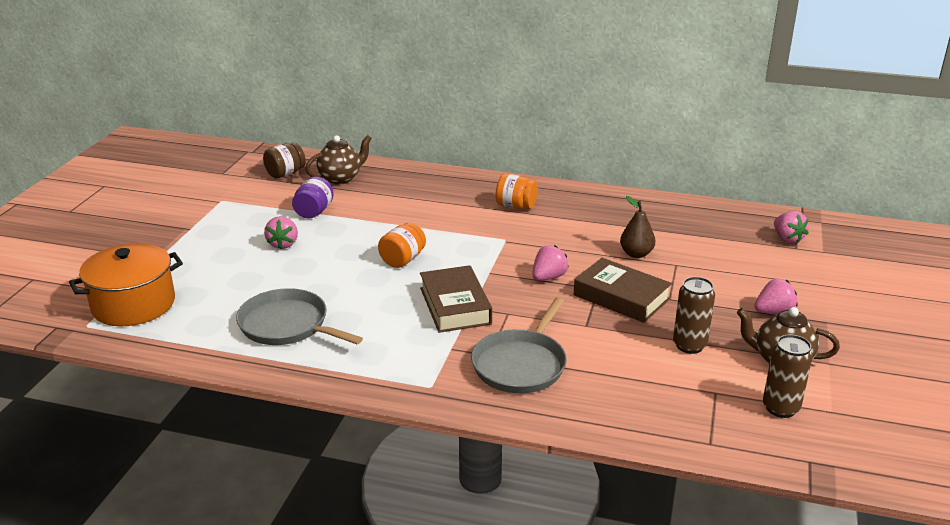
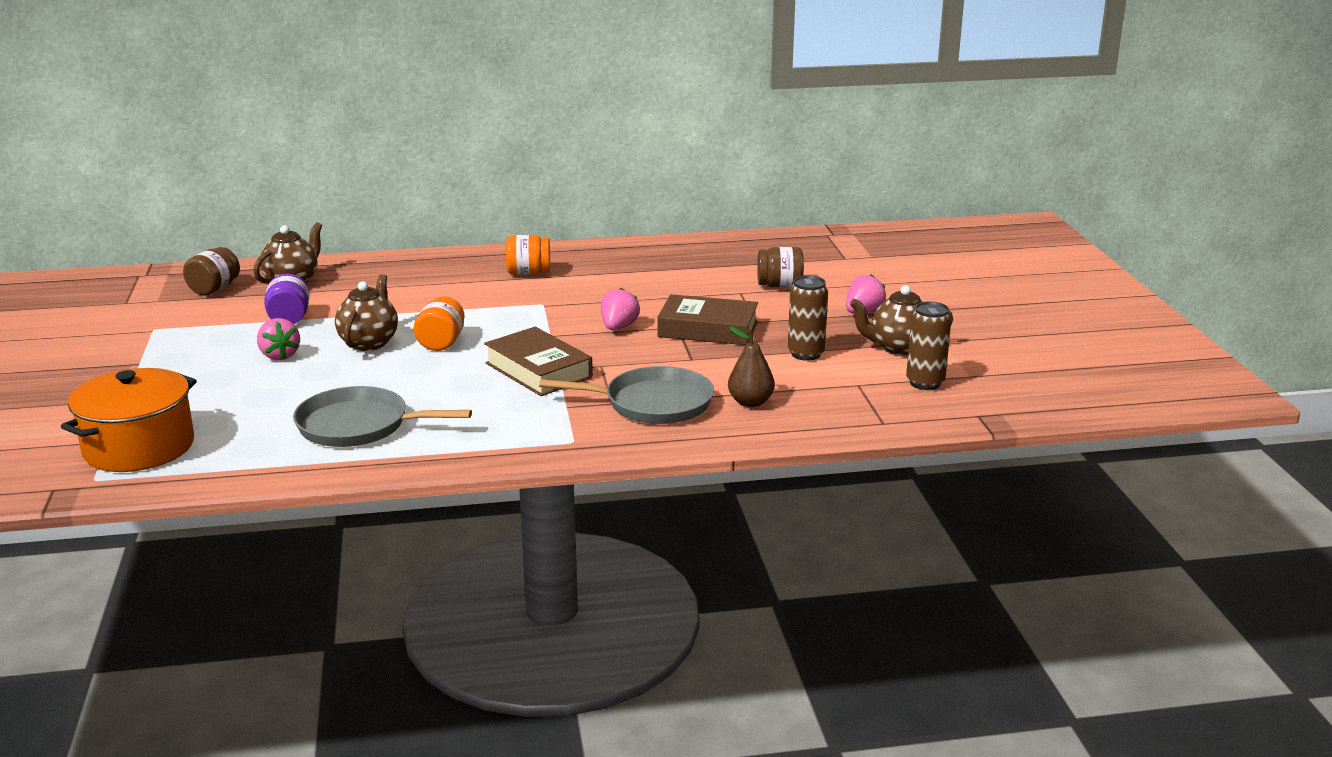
camera: 25 degrees left, 5 degrees down
(352, 247) = (369, 343): none -> brown teapot
(521, 364) = (652, 403): grey pan -> grey pan turned 90 degrees counterclockwise
(636, 254) = (693, 291): brown pear -> brown pear (750, 402)
(715, 265) = (780, 285): none -> brown jar
(787, 239) = (831, 252): pink strawberry -> none

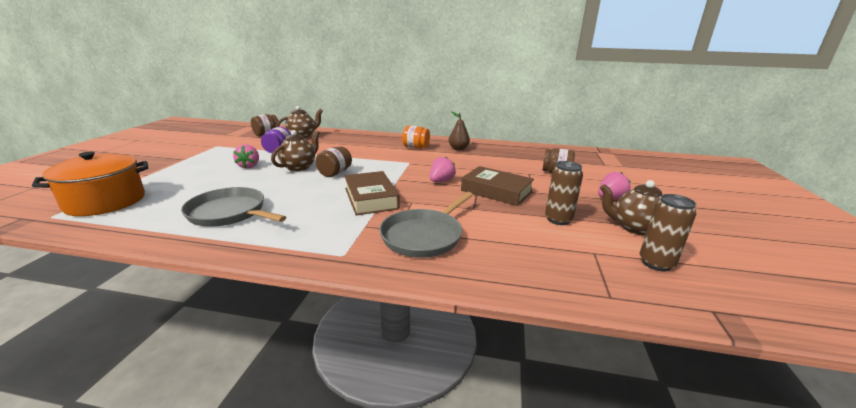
camera: 20 degrees right, 0 degrees up
(441, 343) = (335, 173): orange jar -> brown jar
(652, 403) = (424, 236): grey pan -> grey pan turned 105 degrees clockwise
(750, 402) = (498, 250): brown pear -> brown pear (458, 149)

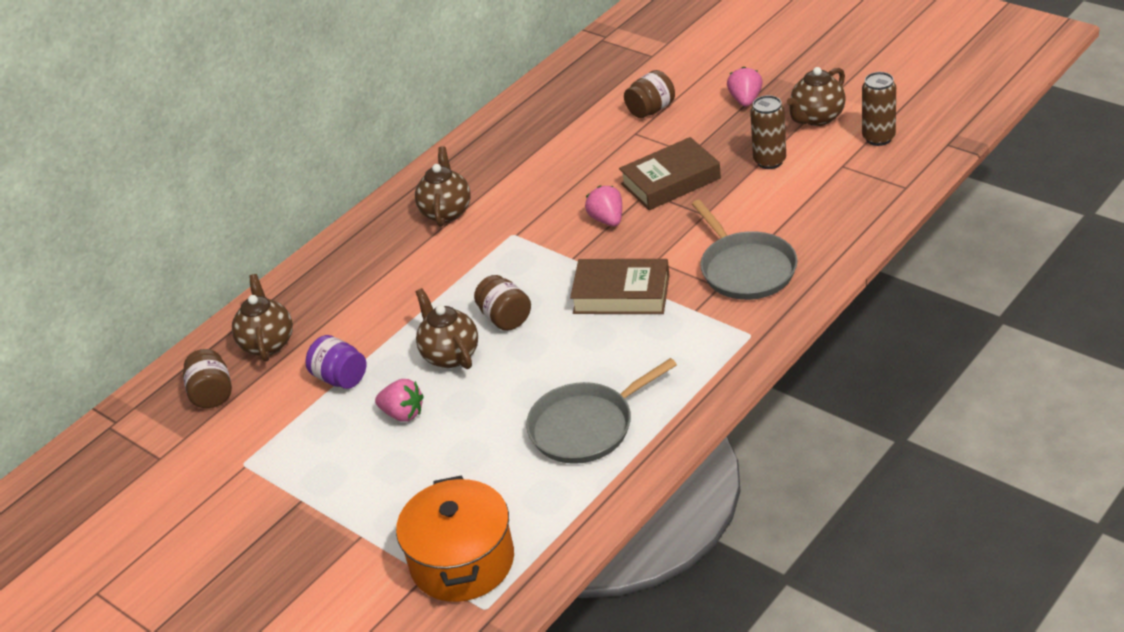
camera: 55 degrees left, 15 degrees up
(416, 147) = (446, 212): orange jar -> brown teapot
(458, 149) = (489, 168): brown pear -> none

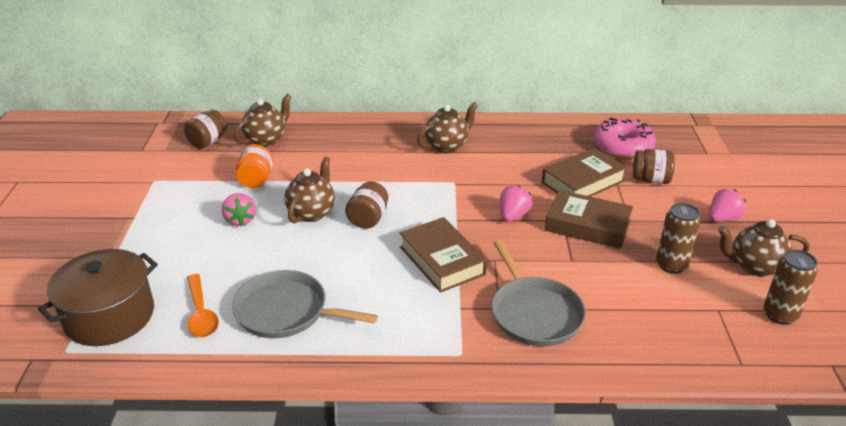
camera: 45 degrees right, 5 degrees down
(340, 378) = (256, 180): purple jar -> orange jar
(462, 561) = (109, 316): orange pot -> brown pot
(528, 489) = (201, 313): none -> orange spoon
(584, 99) = (622, 147): none -> pink donut
(607, 152) = (583, 182): none -> brown book
(745, 269) = (534, 313): grey pan -> grey pan turned 45 degrees counterclockwise

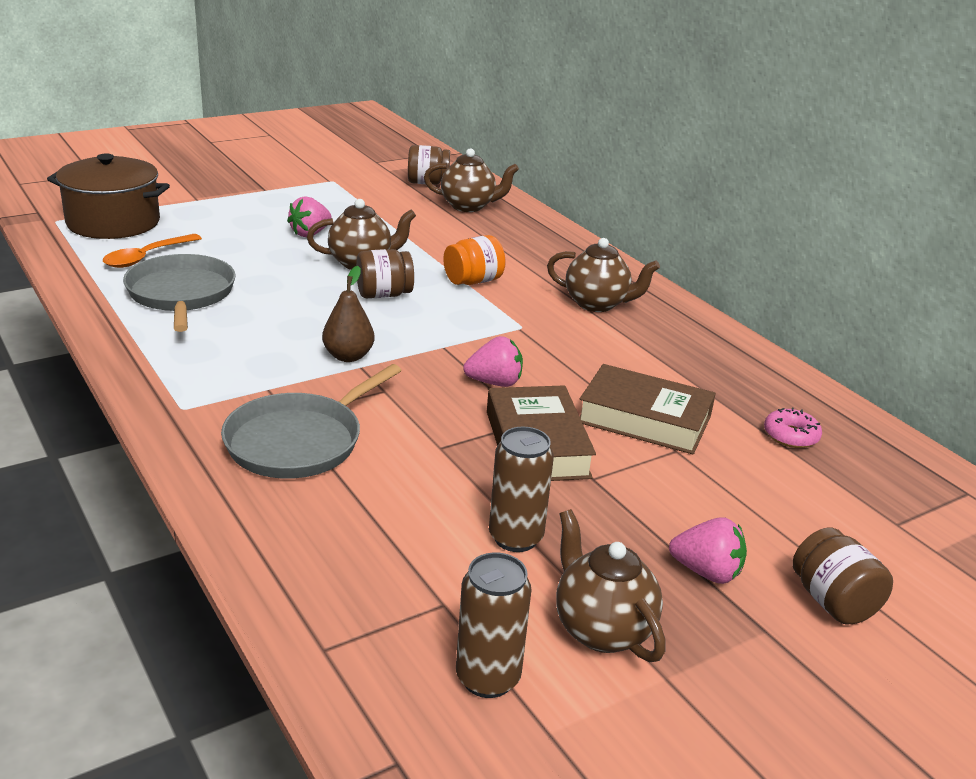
camera: 55 degrees right, 5 degrees down
(256, 180) = (388, 221): orange jar -> orange jar (473, 281)
(442, 260) = (348, 356): brown book -> brown pear
(622, 147) = (790, 436): pink donut -> pink donut, size x0.51
(650, 180) = (730, 479): brown jar -> brown jar (833, 602)

